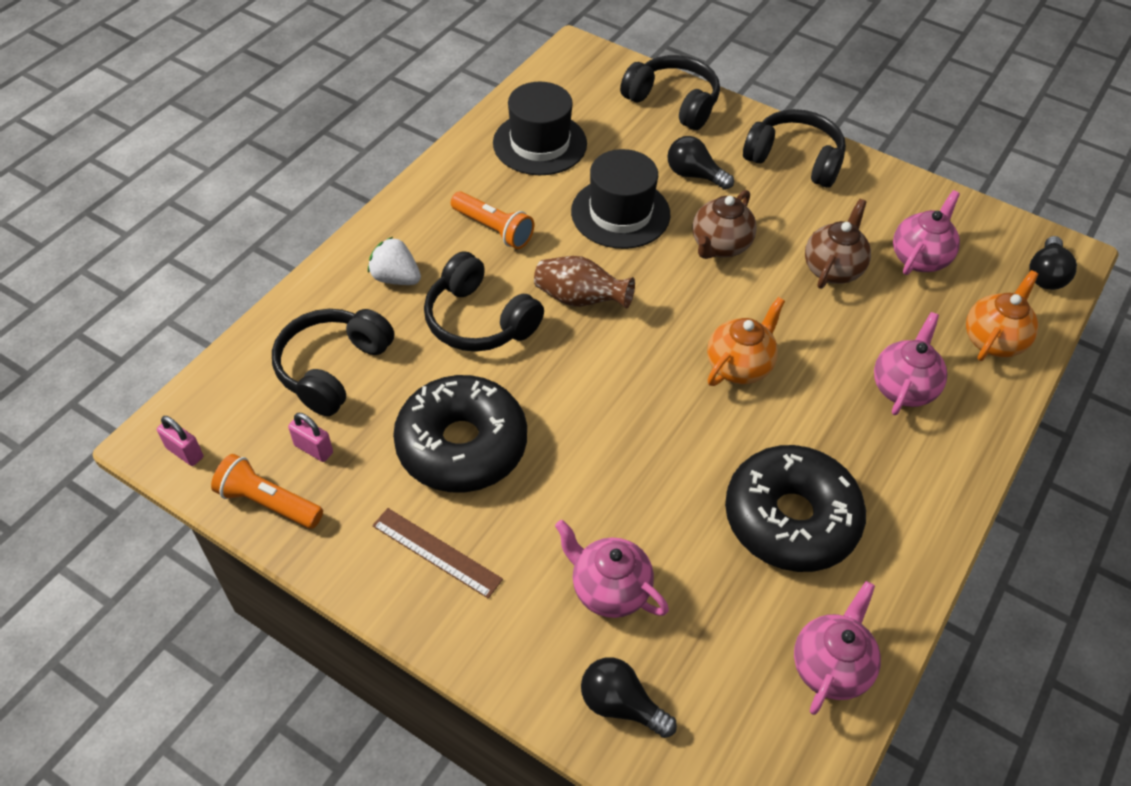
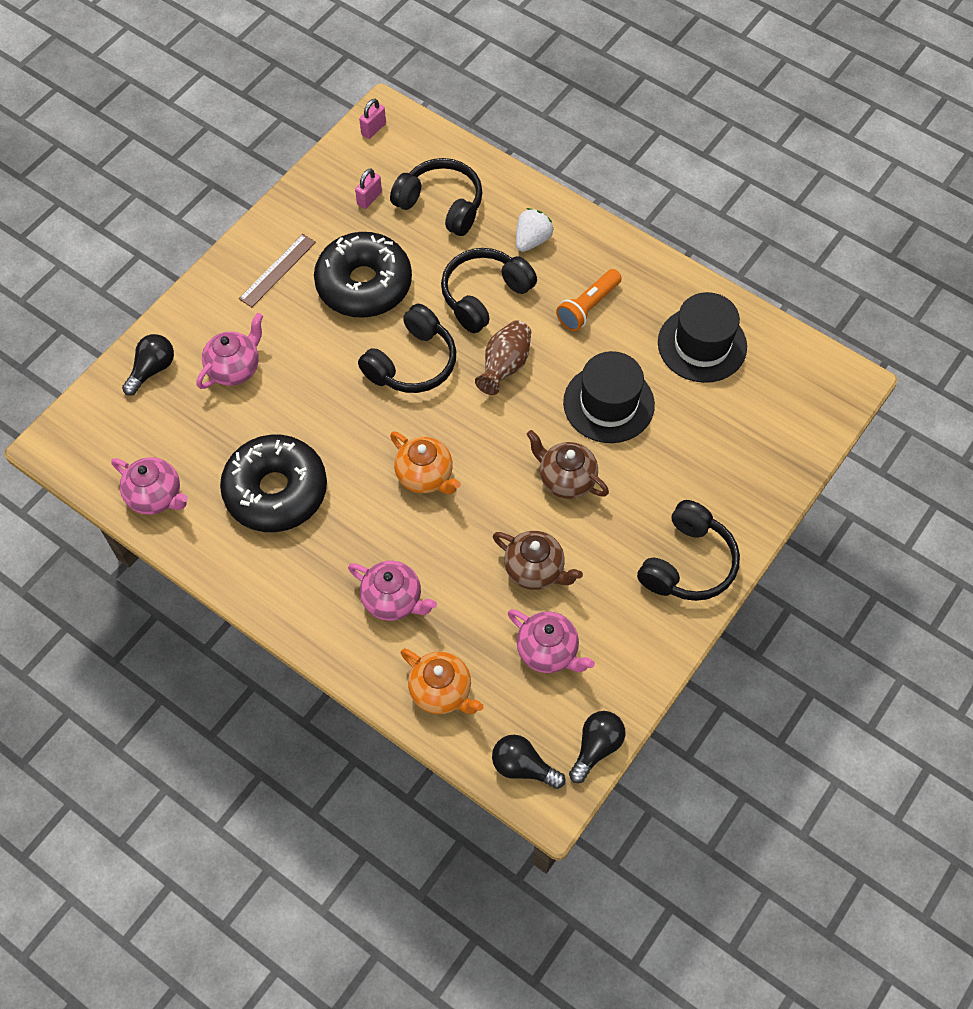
camera: 95 degrees right, 10 degrees up
(268, 502) = (328, 177): orange flashlight -> none
(673, 102) = (771, 463): black headphones -> black headphones (412, 363)
(694, 175) = (661, 469): black light bulb -> black light bulb (596, 747)

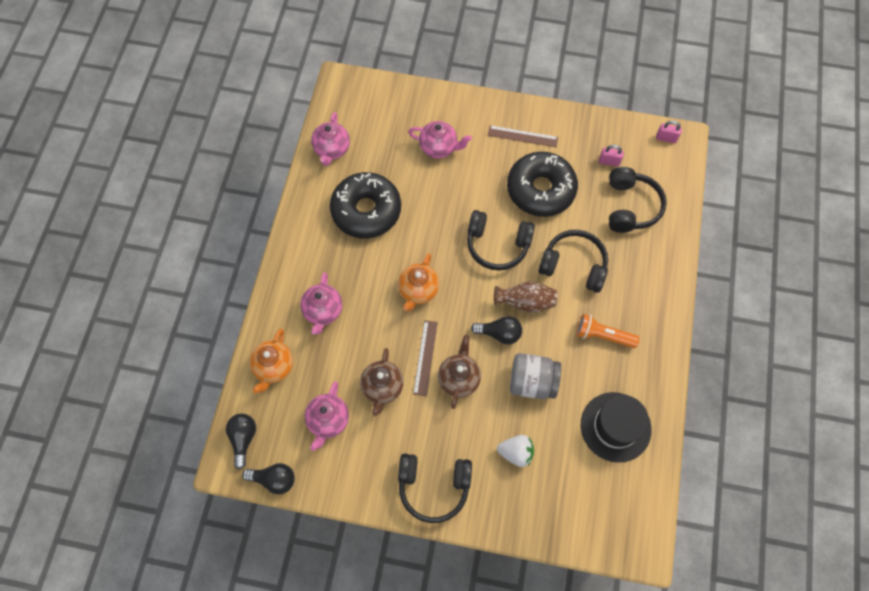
camera: 65 degrees right, 5 degrees up
(152, 369) = (415, 105): black light bulb -> black light bulb (499, 333)
(519, 505) = (425, 357): none -> brown ruler
(532, 240) = (636, 276): white strawberry -> white strawberry (516, 453)
(608, 403) = (532, 382): black hat -> grey jar

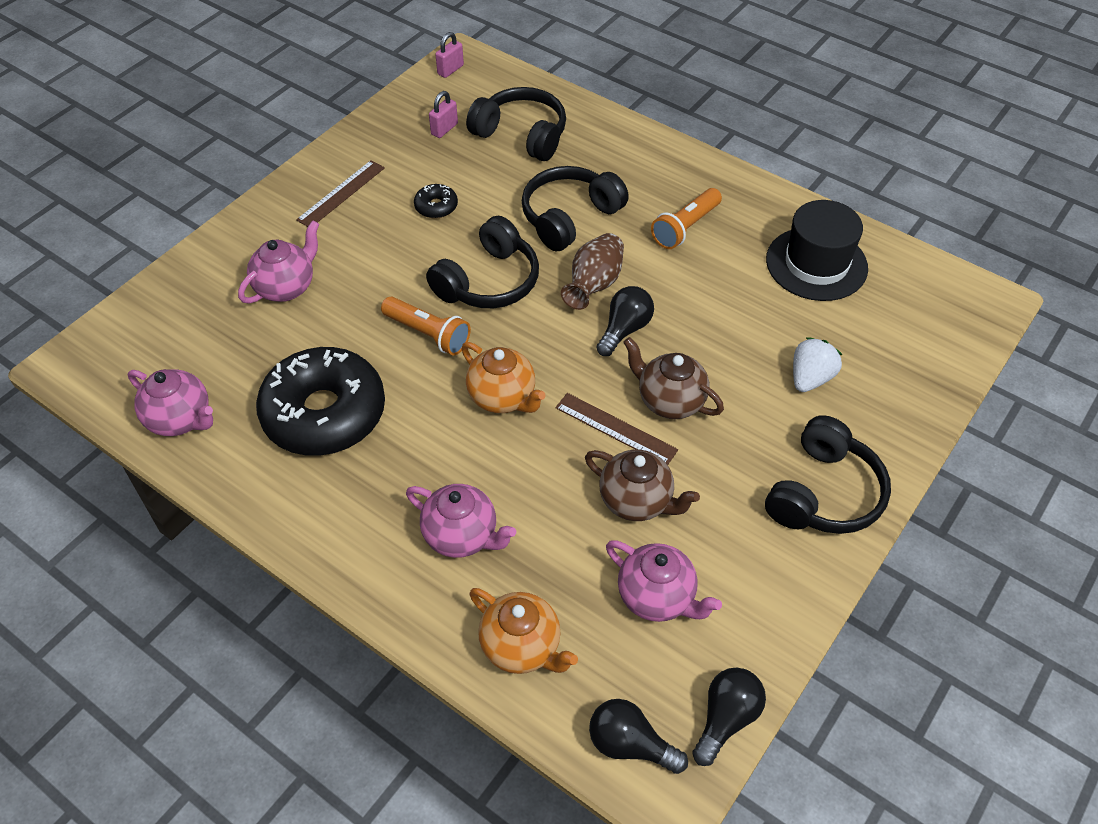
camera: 65 degrees left, 15 degrees down
(443, 233) = (428, 334): none -> orange flashlight
(532, 382) = (715, 322): grey jar -> none
(540, 190) = (436, 207): black donut -> black donut, size x0.41

